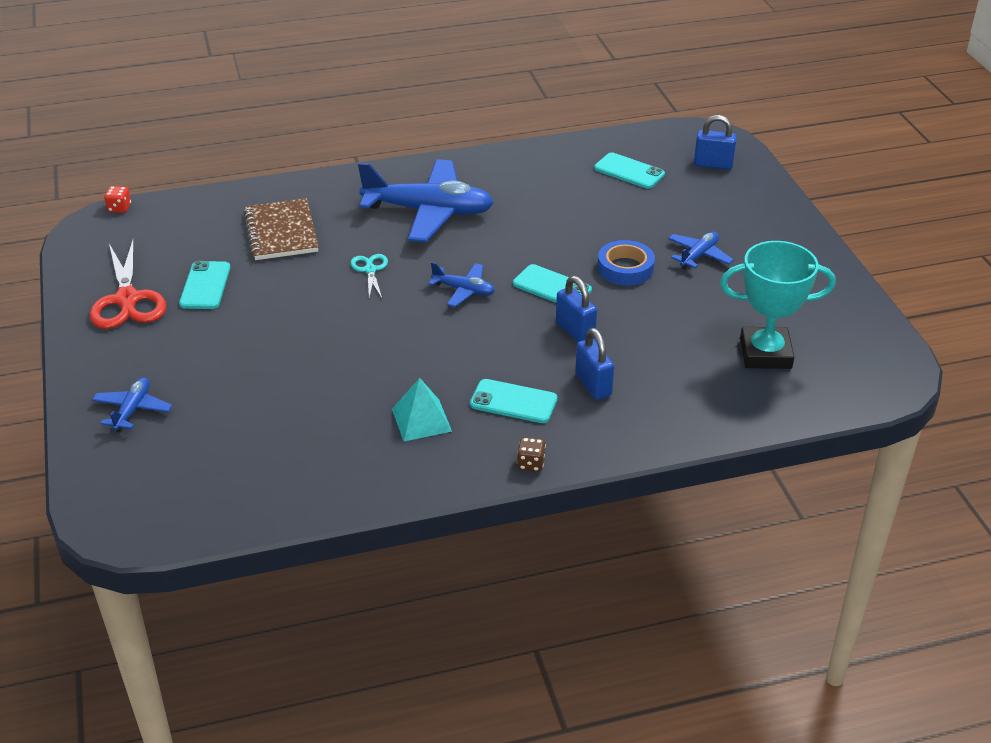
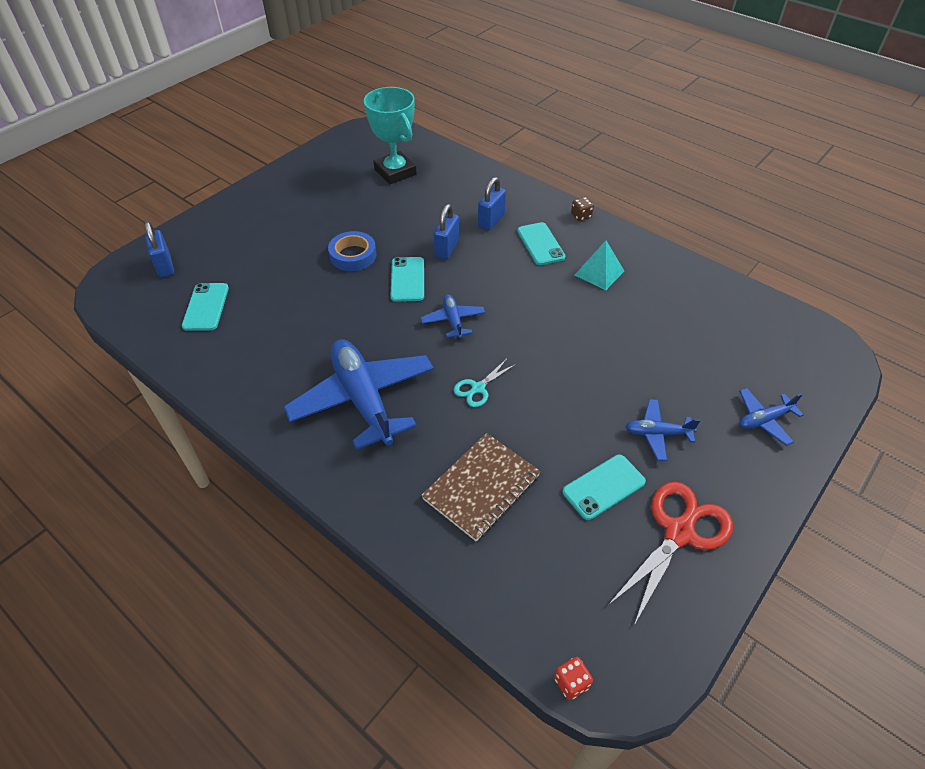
camera: 125 degrees left, 10 degrees up
(699, 255) = (308, 229): blue plane -> blue plane (657, 433)

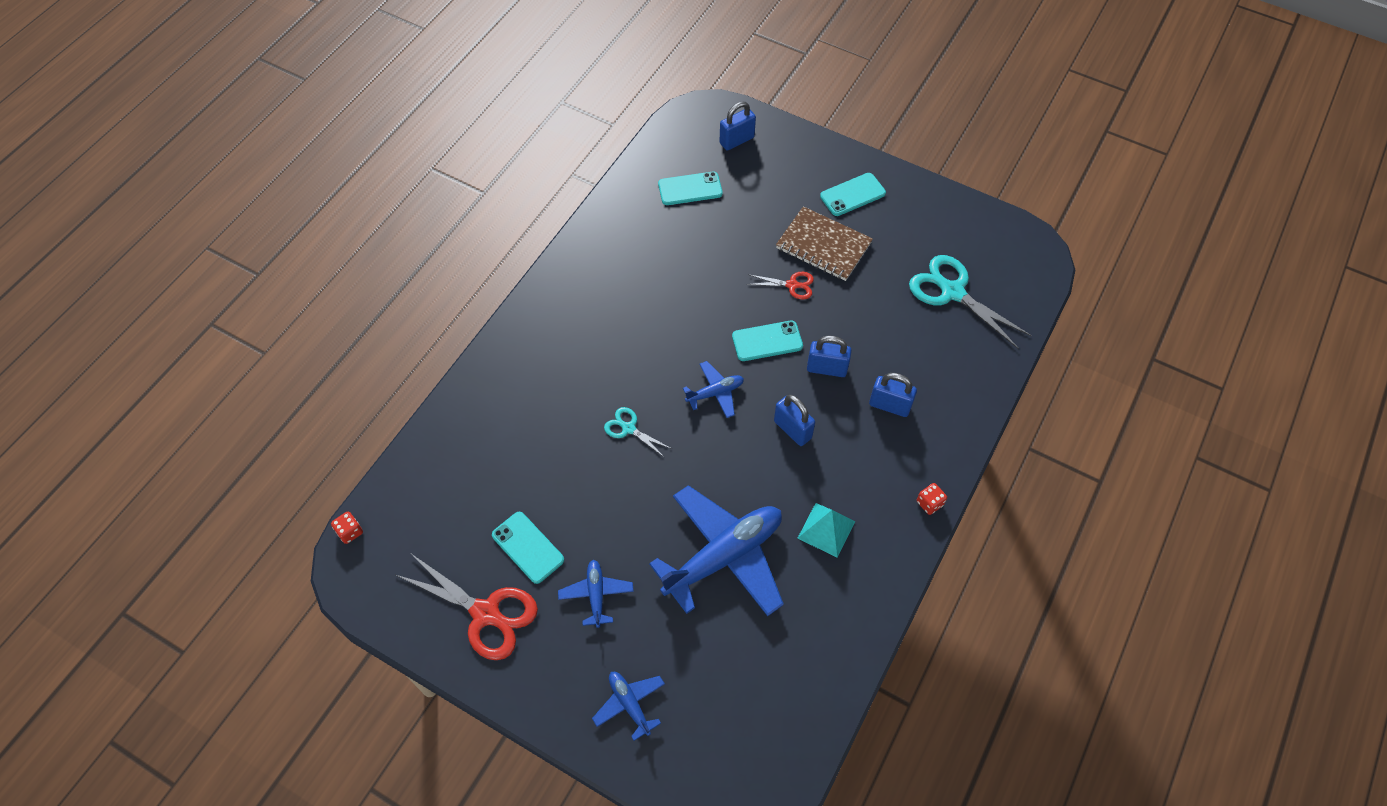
camera: 80 degrees right, 10 degrees up
(353, 255) = (792, 285): blue tape -> red scissors
(363, 399) = (600, 338): blue plane -> blue plane (724, 556)
(395, 172) = (952, 292): turquoise trophy -> turquoise scissors
(481, 487) = (516, 447): brown notebook -> brown notebook (823, 246)
(502, 277) = (792, 429): none -> blue padlock
(540, 244) = (861, 462): turquoise phone -> turquoise phone (852, 195)
(581, 216) = (929, 503): brown dice -> red dice

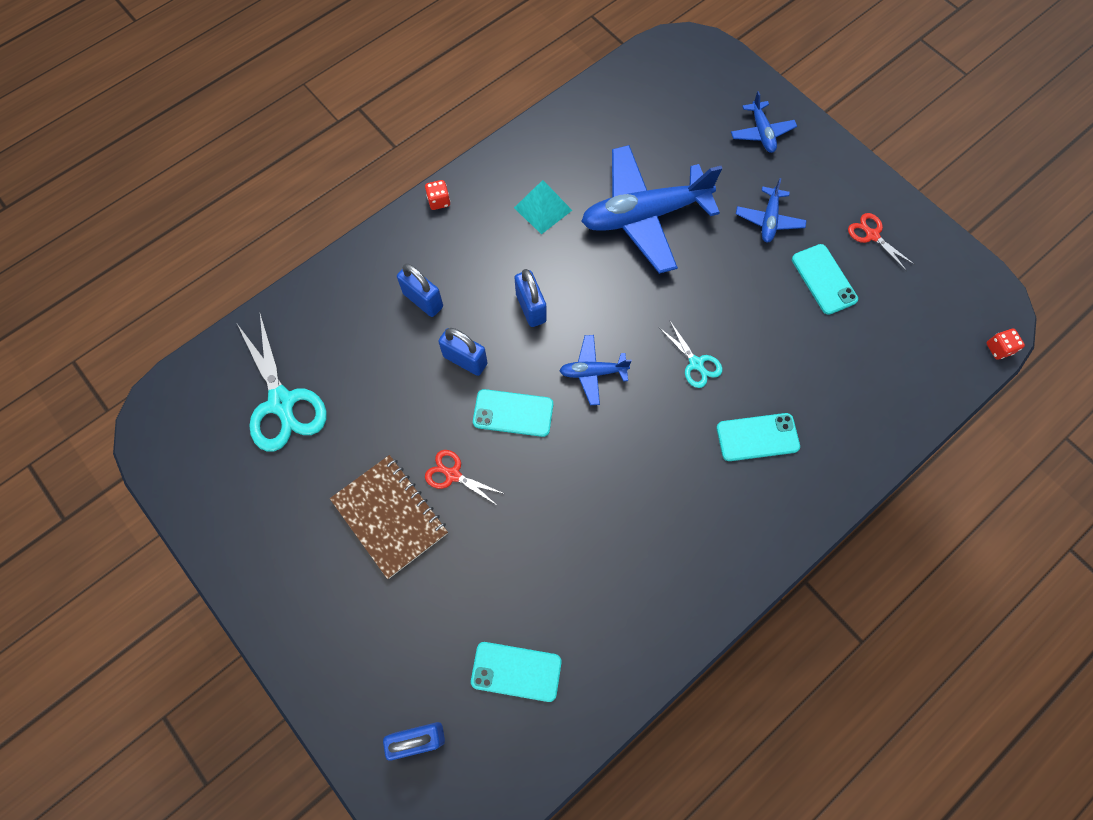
camera: 160 degrees left, 10 degrees up
(485, 613) = (872, 235): red scissors -> red scissors, size x0.52
(852, 195) = (314, 581): turquoise phone -> turquoise phone (757, 437)

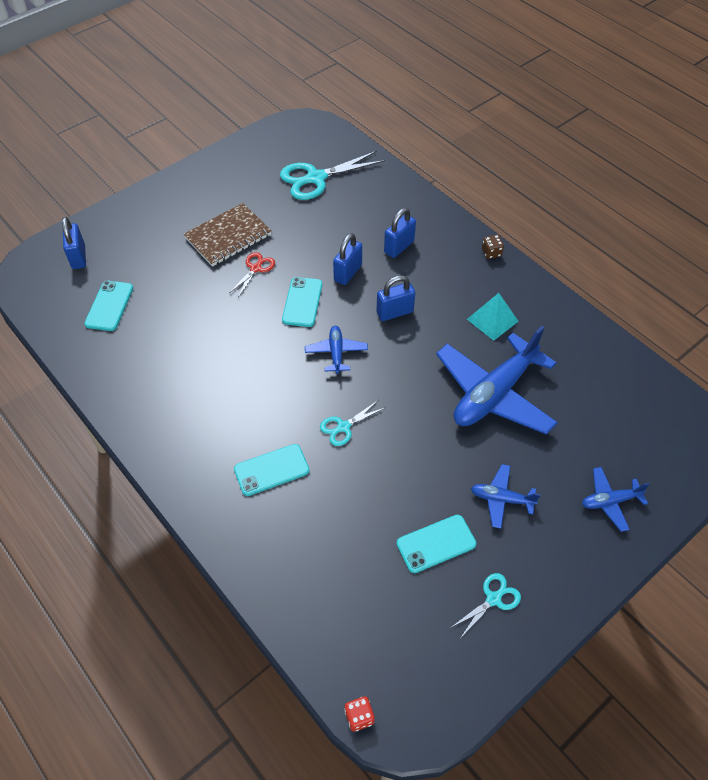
camera: 90 degrees right, 15 degrees down
(439, 201) = (491, 253): red dice -> brown dice
(644, 215) = (494, 394): blue plane -> blue plane turned 120 degrees counterclockwise
(757, 437) = (271, 470): turquoise phone -> turquoise phone turned 75 degrees clockwise
(872, 235) = (493, 599): red scissors -> turquoise scissors

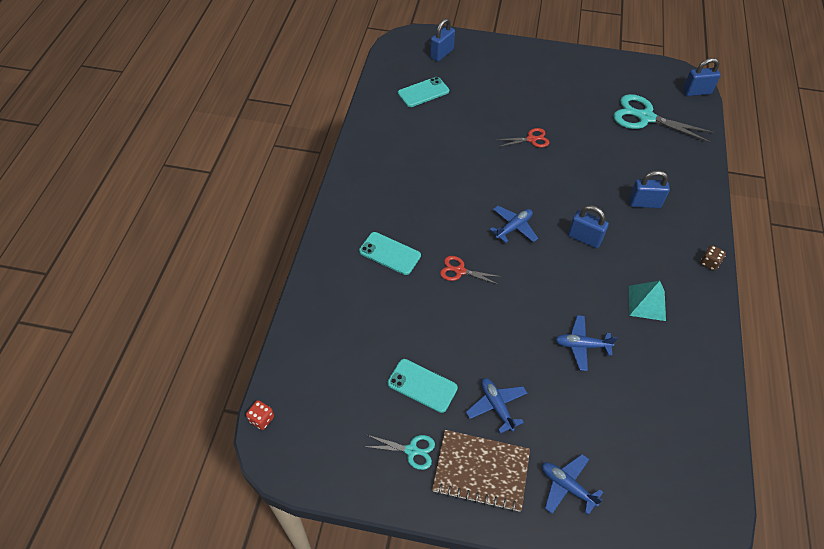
camera: 50 degrees right, 0 degrees up
(228, 237) = (540, 108): brown notebook -> brown notebook (481, 471)
(302, 302) = (533, 181): turquoise phone -> none
(343, 427) = (460, 271): turquoise scissors -> red scissors
(348, 273) = (586, 189): blue padlock -> blue padlock (696, 92)
(494, 394) = (581, 345): blue plane -> blue plane, size x0.47

